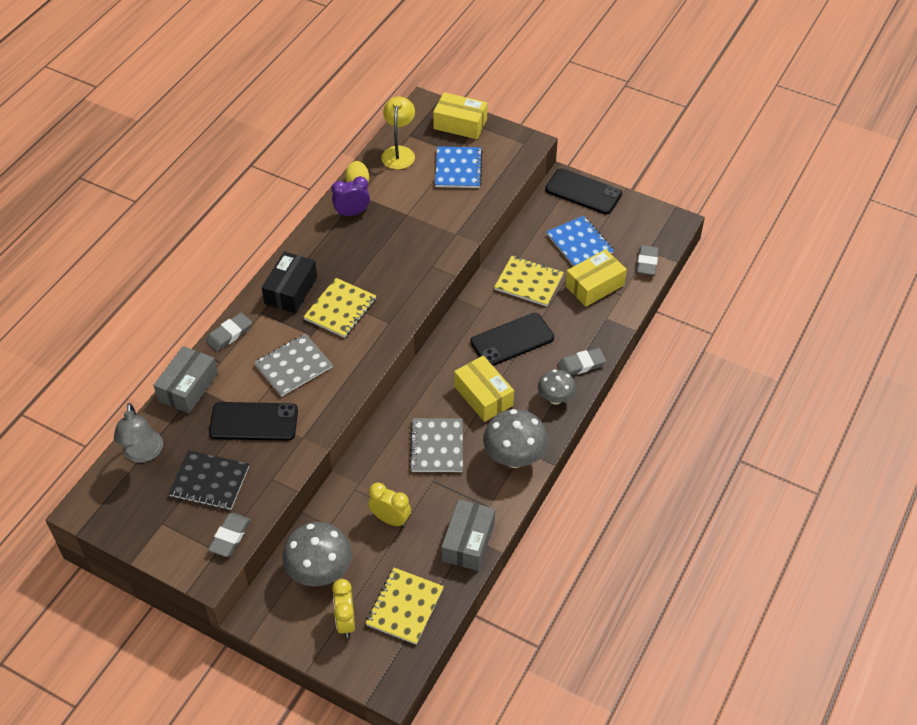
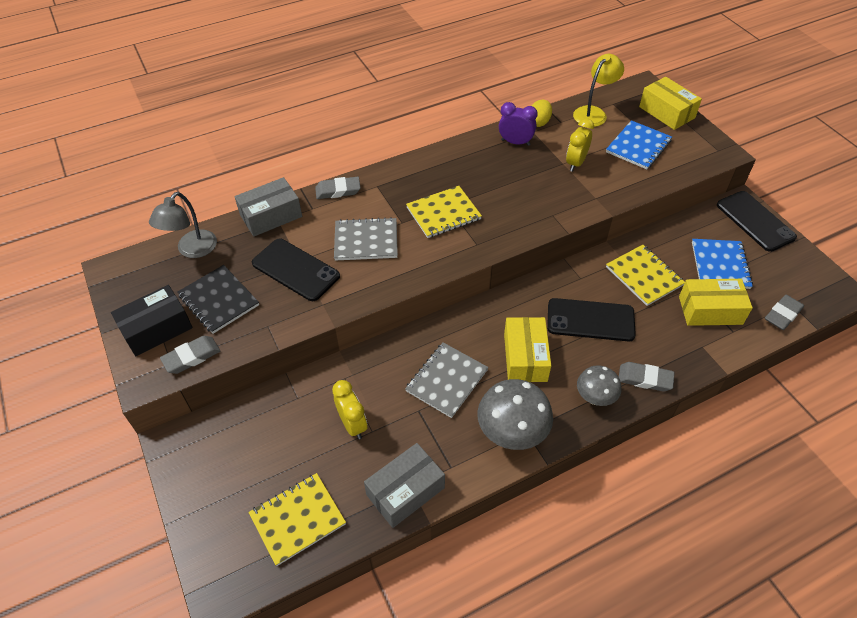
camera: 35 degrees right, 0 degrees up
(291, 290) = (415, 180): black box -> black box (157, 329)
(320, 572) = (254, 436): grey mushroom -> none
(345, 621) = (236, 498): yellow clock -> yellow clock (575, 163)

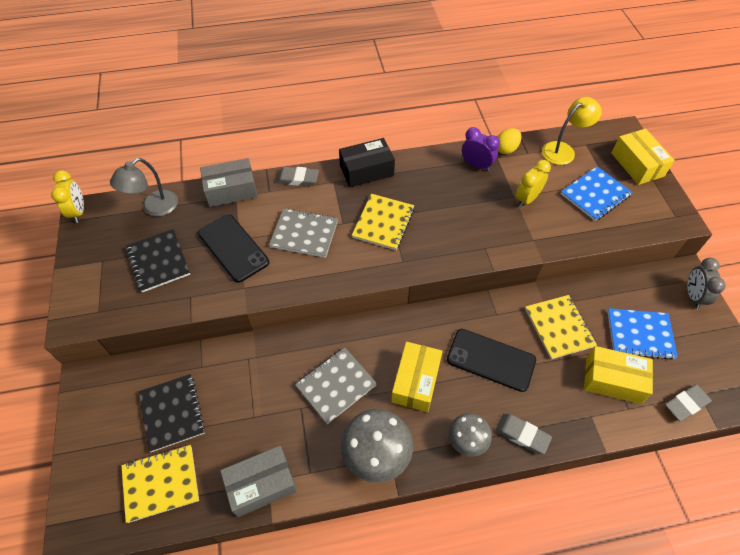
camera: 15 degrees right, 5 degrees up
(157, 329) = (99, 276): black box -> black box (366, 170)
(191, 357) = (117, 310): grey eraser -> none
(283, 449) = (172, 413): none -> black notebook
(353, 424) = (239, 406): yellow clock -> yellow clock (78, 212)
(443, 213) = (383, 223): yellow notebook -> yellow notebook turned 60 degrees counterclockwise
(720, 265) = (640, 334): blue notebook -> blue notebook turned 75 degrees clockwise
(755, 221) = (693, 296): black phone -> grey clock

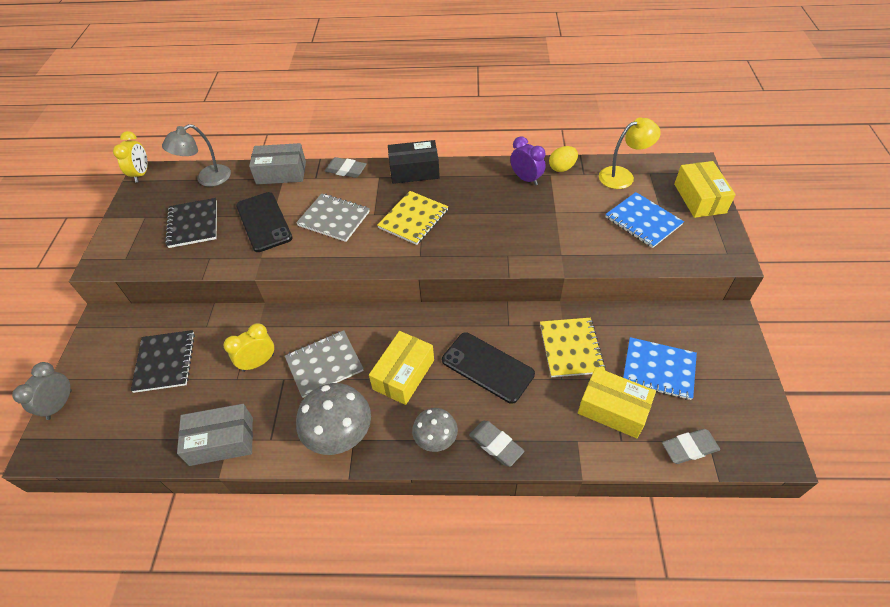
camera: 15 degrees right, 5 degrees down
(161, 483) = (132, 421): yellow notebook -> none
(527, 199) = (567, 216): yellow clock -> yellow clock (258, 362)
(595, 195) = (643, 221): blue notebook -> blue notebook turned 75 degrees clockwise
(693, 296) = (732, 341): grey clock -> grey clock (59, 405)

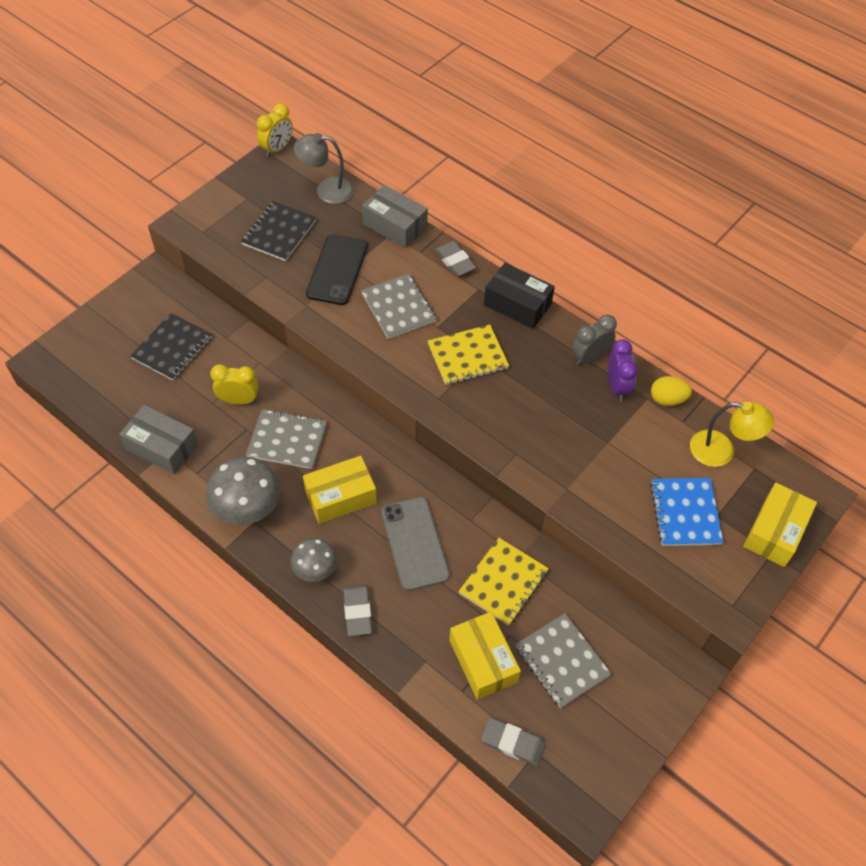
camera: 35 degrees right, 5 degrees up
(59, 405) = (77, 331): grey clock -> grey clock (590, 357)
(487, 367) = (414, 543): black phone -> grey phone
(658, 369) = (561, 661): blue notebook -> grey notebook

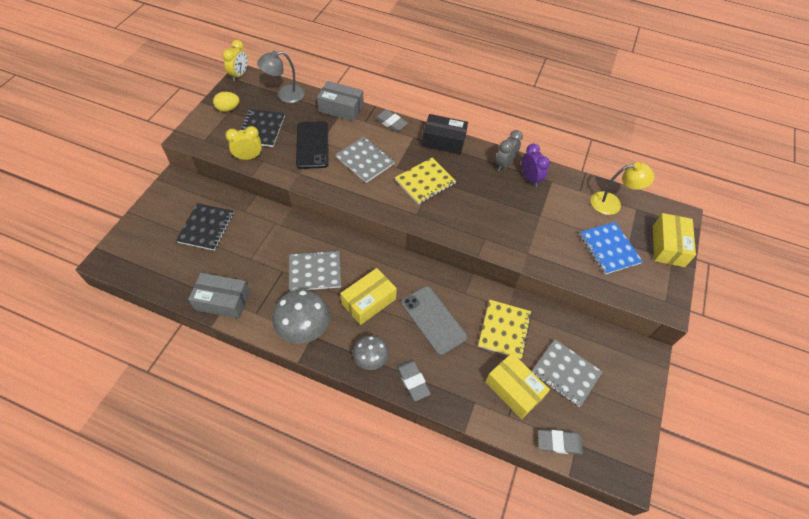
camera: 20 degrees left, 0 degrees up
(239, 400) = (269, 252): yellow clock -> yellow clock (249, 157)
(667, 399) = (564, 179): yellow egg -> yellow egg (228, 109)

